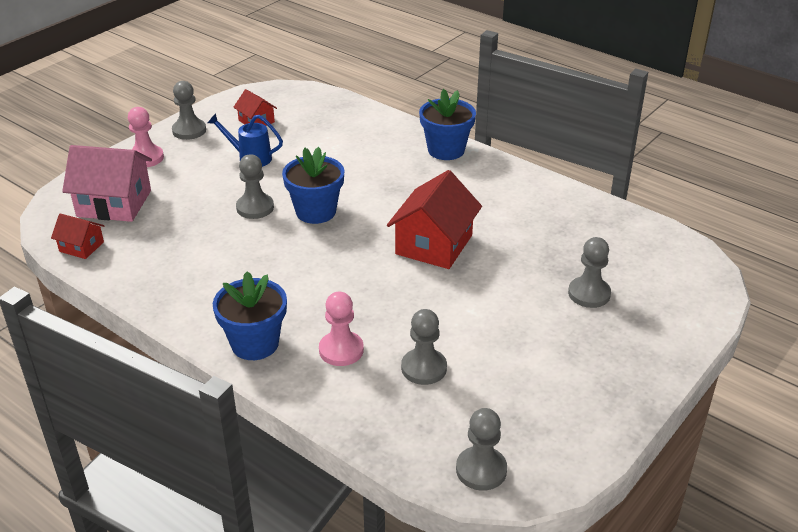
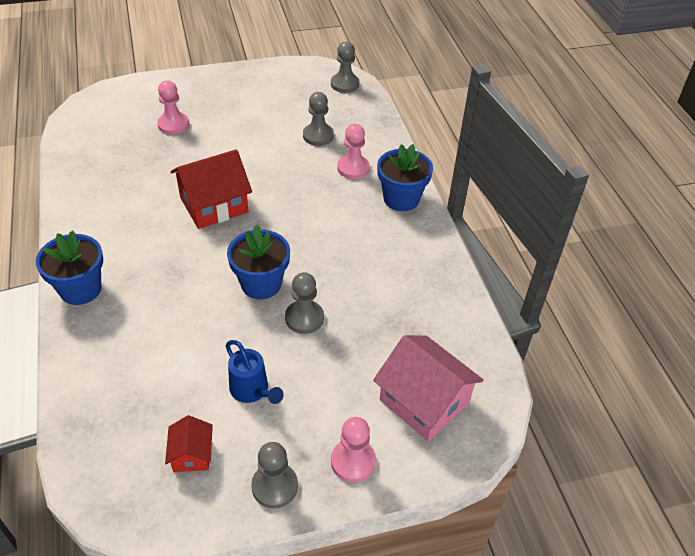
camera: 145 degrees left, 10 degrees up
(81, 247) = (479, 358): red house -> none
(589, 294) = (173, 125): grey pawn -> pink pawn

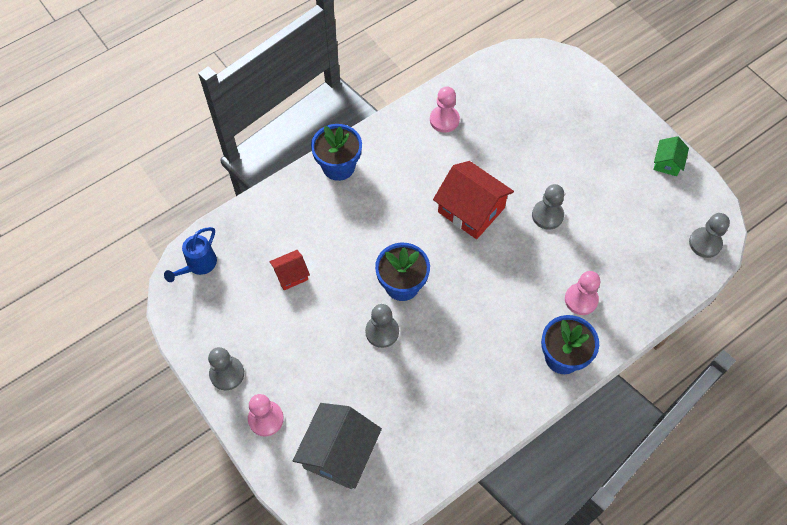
camera: 70 degrees right, 15 degrees up
(173, 125) = (552, 131): pink pawn -> pink pawn (444, 120)
(192, 454) = (231, 309): red house -> red house (291, 275)
(252, 391) = (298, 324): blue watering can -> blue watering can (198, 265)
(258, 75) = (667, 163): none -> green house
(318, 136) = (609, 252): grey pawn -> grey pawn (547, 215)
(424, 401) = (339, 453): pink house -> grey house

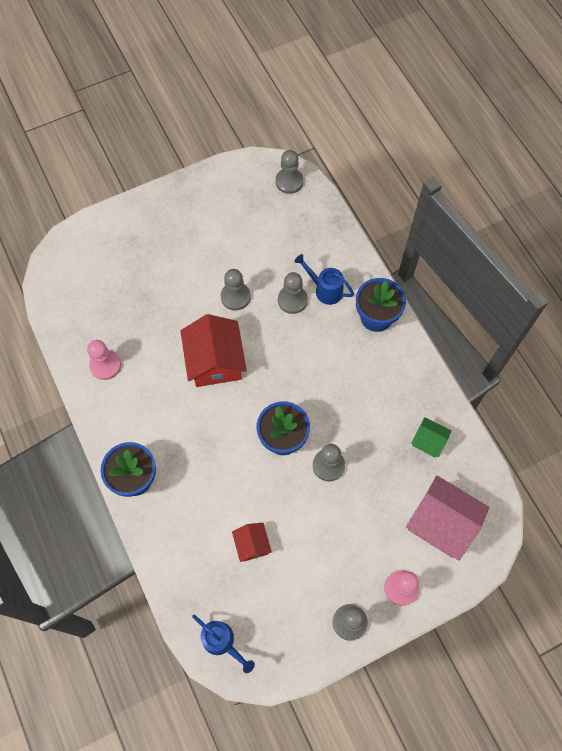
camera: 80 degrees left, 5 degrees up
(339, 453) = (441, 523): grey house -> pink house
(471, 210) = (215, 361): red house -> red house turned 60 degrees counterclockwise
(559, 269) = (292, 300): none -> grey pawn
(581, 300) = (325, 290): pink pawn -> blue watering can
(667, 163) = (203, 187): green house -> green house (428, 441)

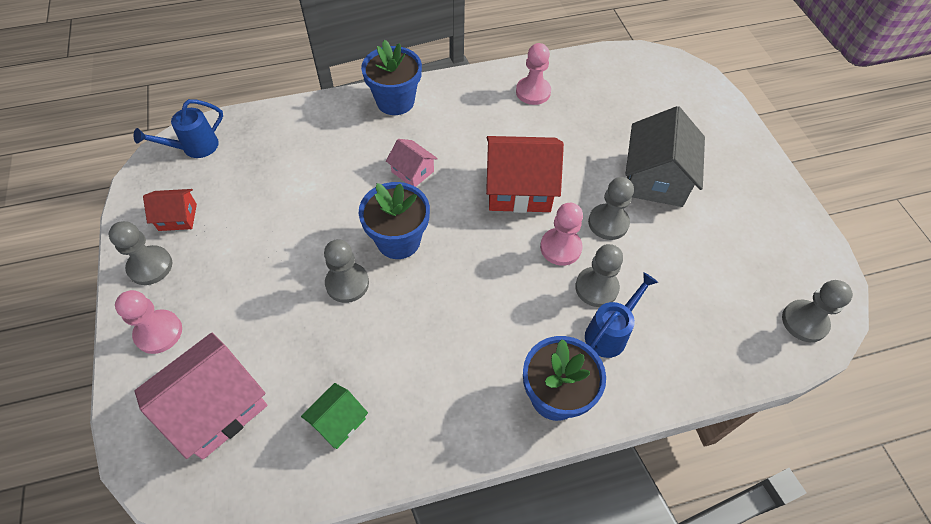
camera: 100 degrees right, 10 degrees down
(186, 268) = (655, 178): none -> grey house
(213, 444) = (412, 171): none -> pink house
(252, 544) = (283, 188): red house -> red house (177, 217)
(264, 326) = (560, 248): none -> pink pawn

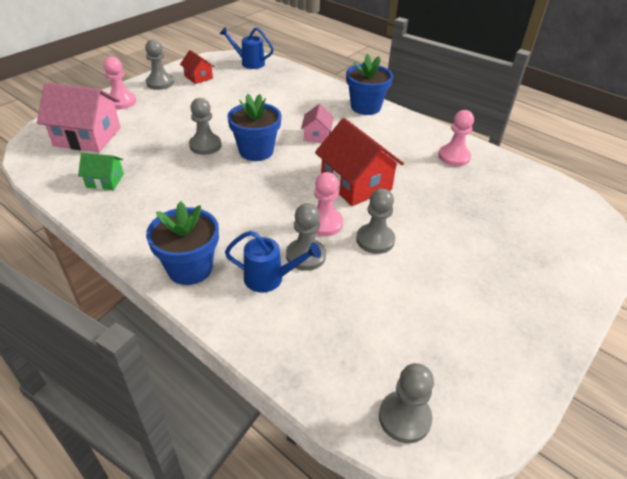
camera: 55 degrees right, 15 degrees down
(655, 178) = (453, 251): grey house -> none

